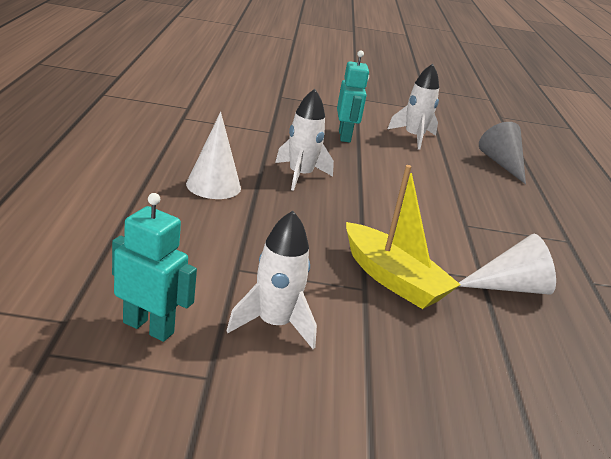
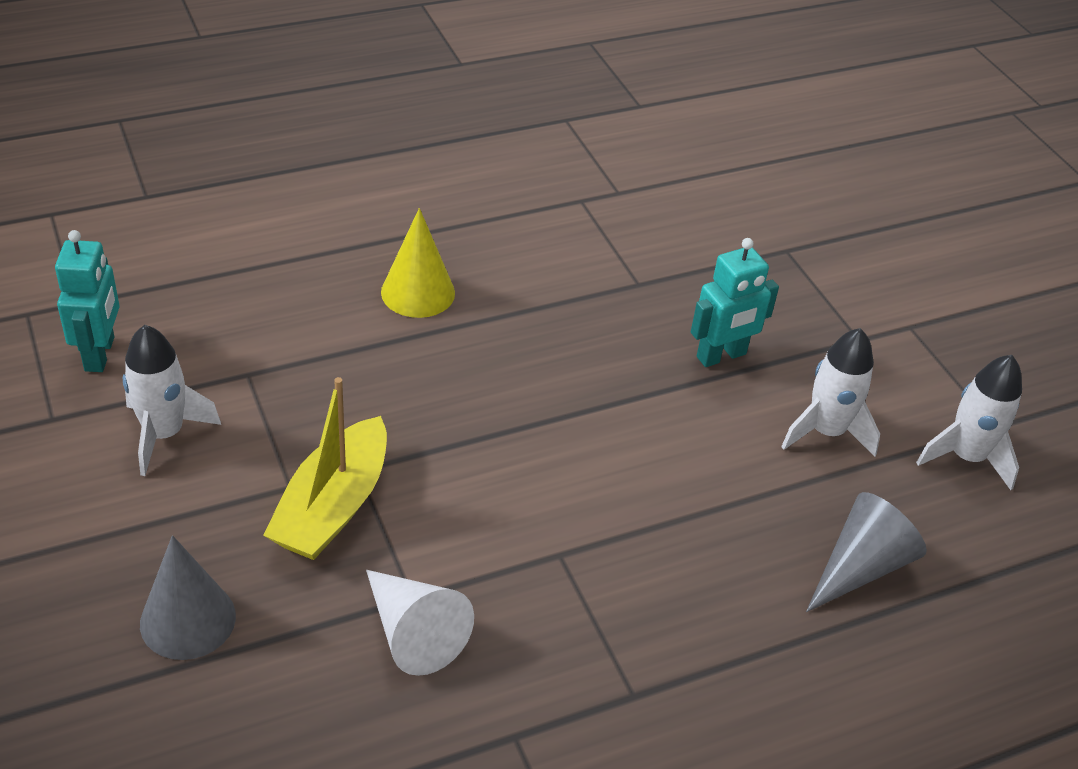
camera: 65 degrees right, 15 degrees up
(213, 185) = (418, 292): white cone -> yellow cone
(300, 176) = (529, 352): white rocket -> white rocket (966, 457)
(474, 370) = (188, 619): none -> grey cone

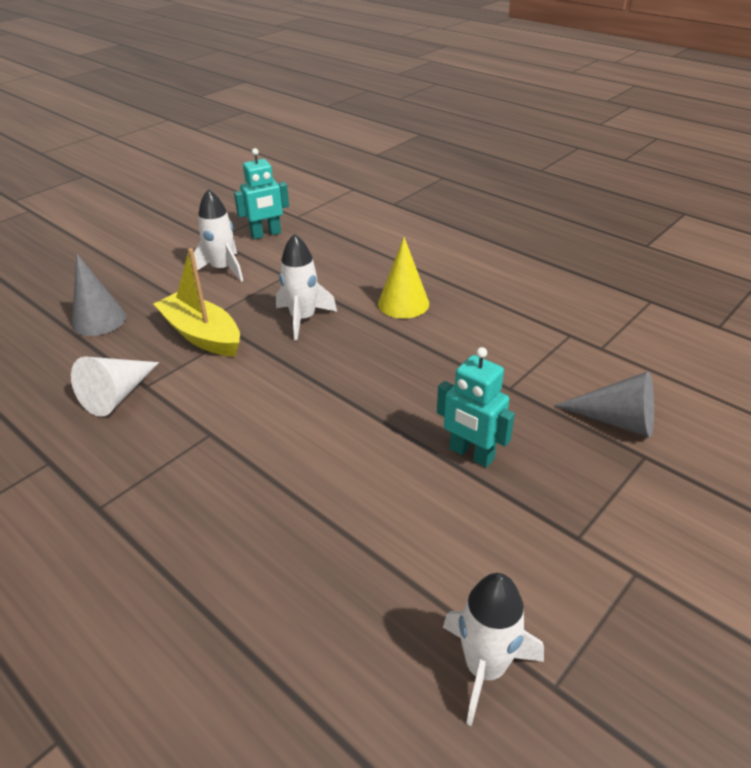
camera: 70 degrees right, 5 degrees down
(333, 506) = (202, 335): yellow boat -> yellow boat turned 45 degrees clockwise
(826, 432) = (435, 545): white rocket -> white rocket (303, 319)
(860, 566) = (286, 613): grey cone -> grey cone (617, 421)

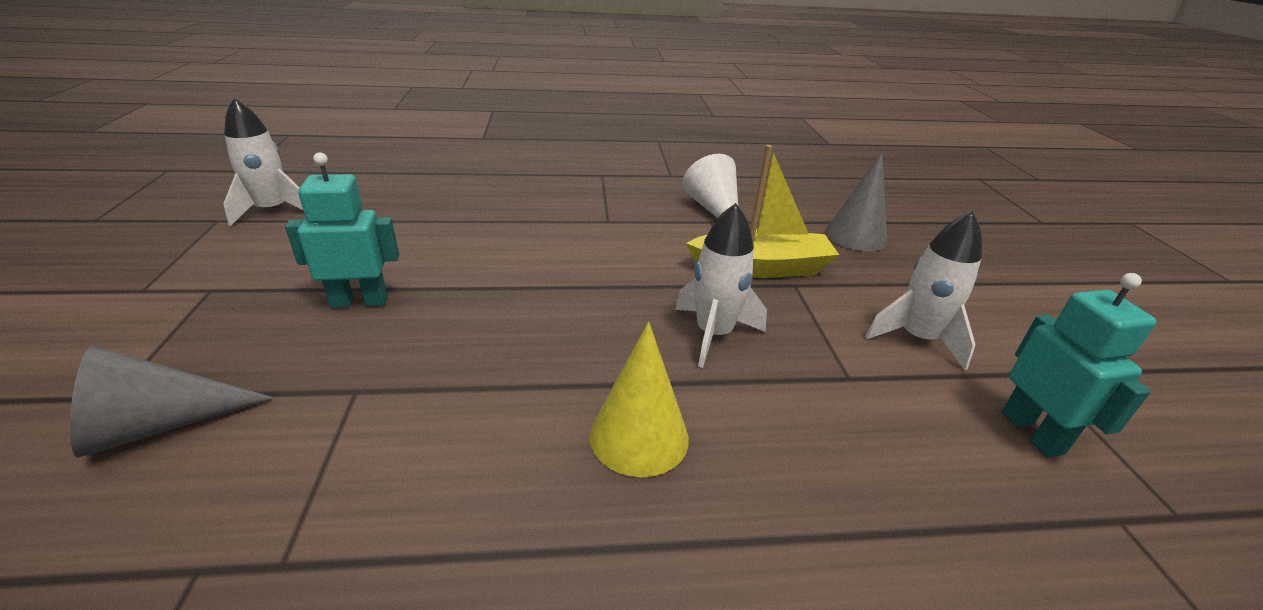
camera: 130 degrees right, 5 degrees down
(266, 234) = (1032, 432): turquoise robot -> turquoise robot turned 150 degrees clockwise

